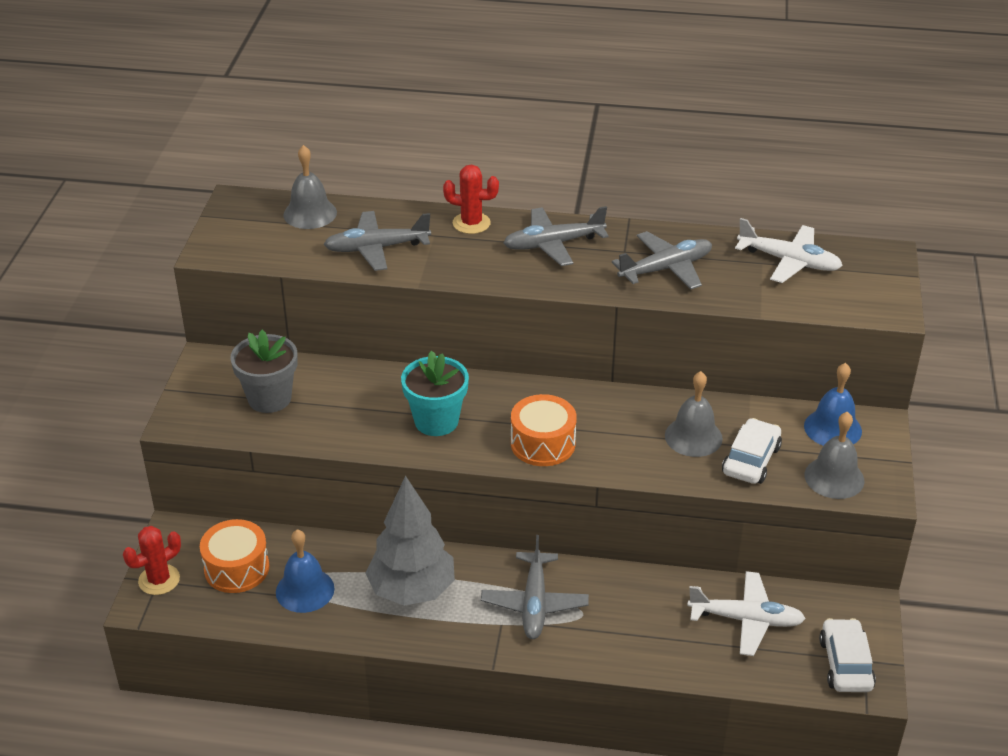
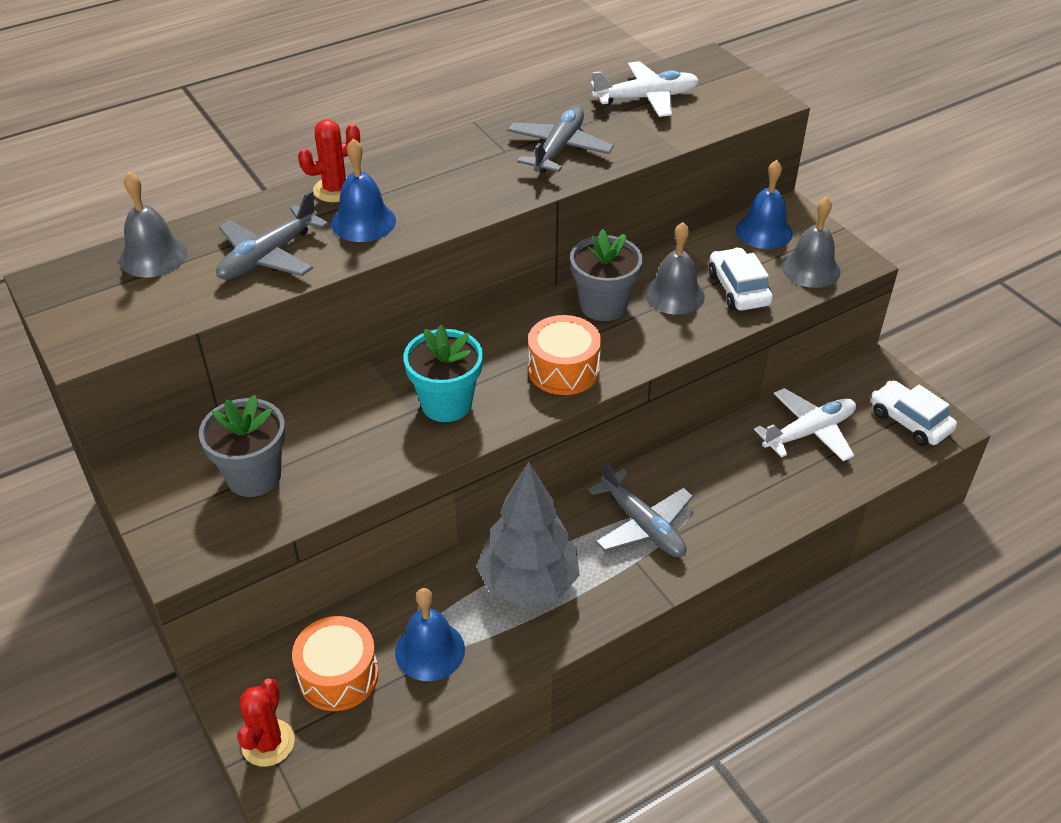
camera: 40 degrees left, 5 degrees up
(463, 255) = (363, 222): none -> blue bell
(553, 244) = (435, 173): grey plane -> none
(628, 415) = (603, 305): none -> grey flower pot

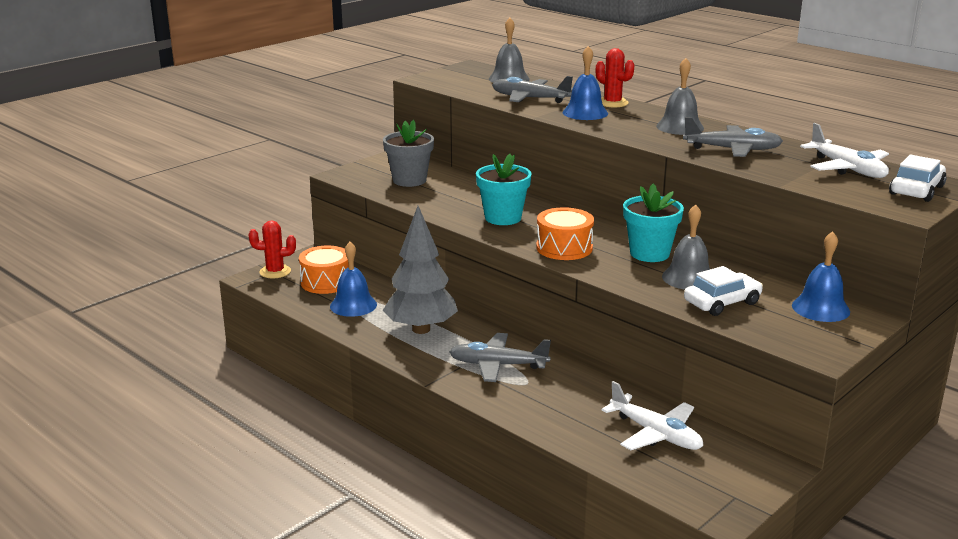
camera: 75 degrees right, 20 degrees down
(603, 305) = (649, 253): grey flower pot -> turquoise flower pot
(642, 525) = (497, 365): grey plane -> grey plane turned 60 degrees clockwise
(810, 269) = (786, 333): grey bell -> grey bell (680, 127)
(910, 421) = (714, 492): white car -> white car (916, 190)

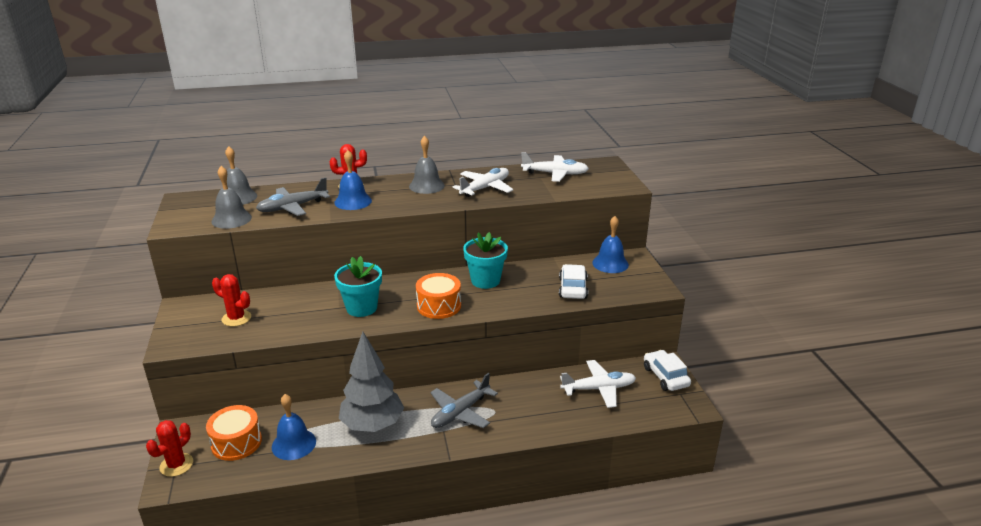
camera: 55 degrees left, 5 degrees up
(409, 180) = (236, 318): grey flower pot -> red cactus
(688, 278) = (531, 283): grey bell -> grey bell (231, 219)
(733, 149) = (485, 188): grey plane -> white plane
(916, 190) = (604, 172): white car -> white car (665, 377)

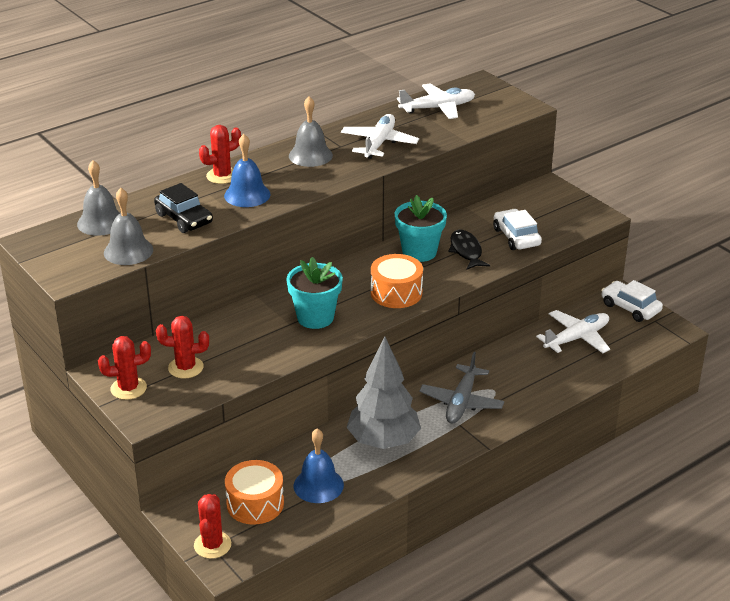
camera: 25 degrees left, 5 degrees up
(184, 322) = (128, 388): none -> red cactus
(292, 207) = (184, 219): grey plane -> black car
(522, 289) = (466, 251): none -> black fish
(610, 263) = (531, 199): blue bell -> none

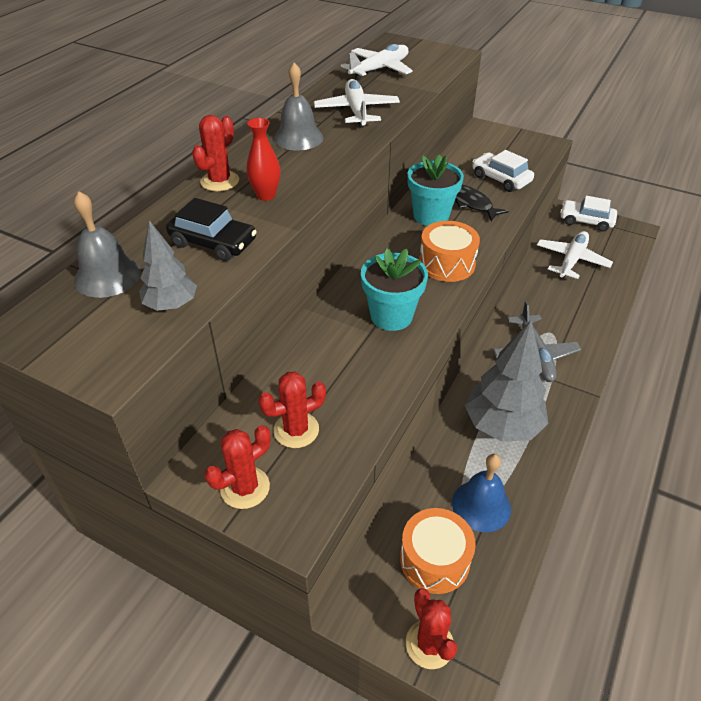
camera: 25 degrees left, 10 degrees up
(128, 251) = (171, 305): grey bell -> grey tree
(247, 195) = (266, 195): blue bell -> red vase

